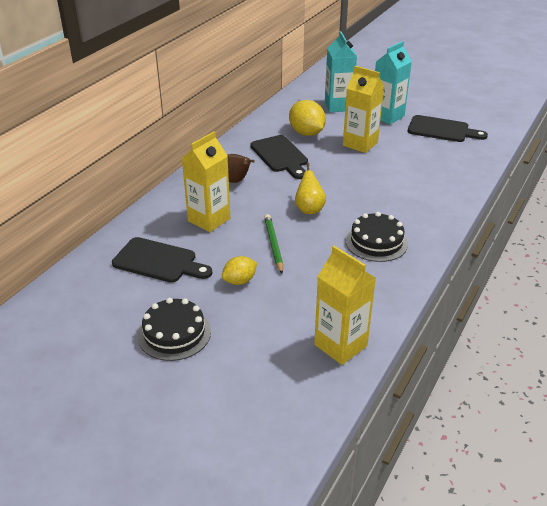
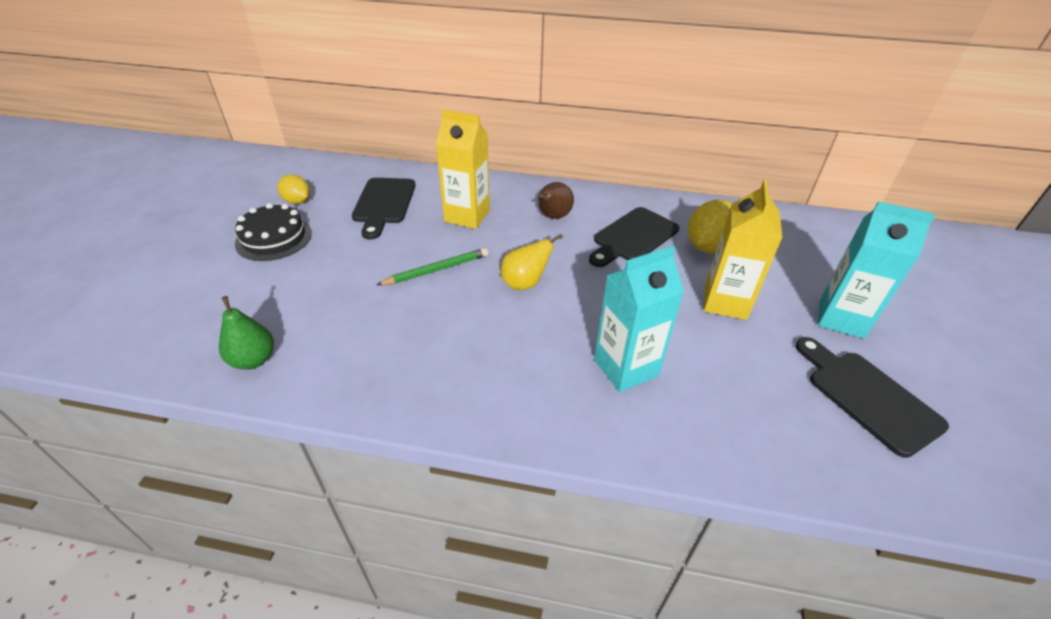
camera: 70 degrees right, 5 degrees up
(239, 281) = (363, 259): yellow lemon -> yellow lemon (297, 201)
(338, 106) = (815, 262): turquoise carton -> turquoise carton (626, 367)
(340, 345) = (254, 360): yellow carton -> green pear
(376, 242) = (476, 360): black cake -> none
(442, 130) = (867, 397): black cutting board -> black cutting board turned 150 degrees clockwise

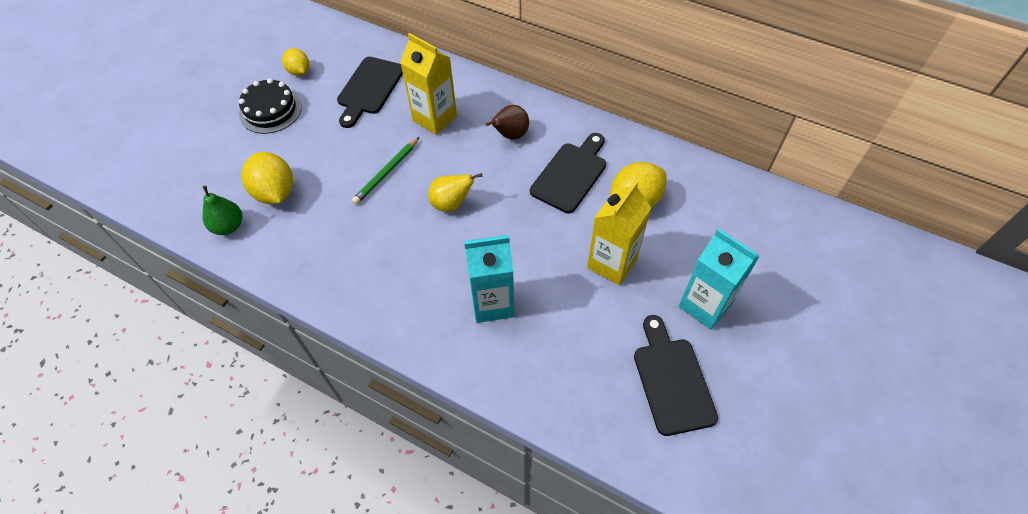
camera: 20 degrees right, 15 degrees up
(306, 313) = (275, 192): none -> yellow lemon
(437, 270) = (386, 173): green pencil -> green pencil turned 135 degrees clockwise
(633, 237) = (571, 174): black cutting board -> black cutting board turned 150 degrees clockwise

